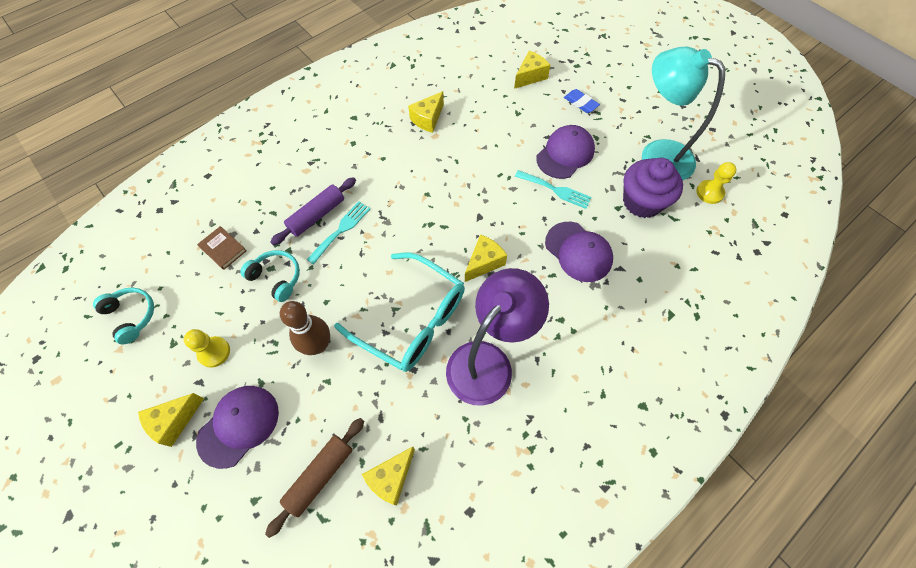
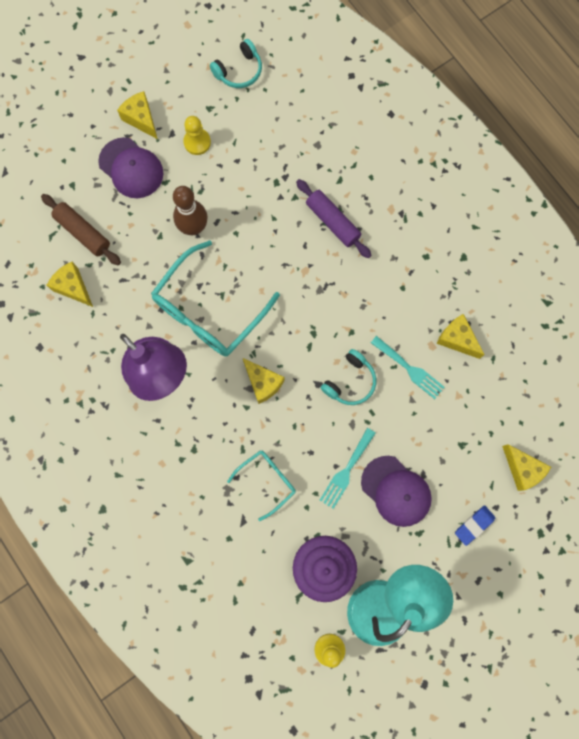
camera: 95 degrees right, 15 degrees up
(223, 249) = (301, 138): brown book -> none
(276, 278) = (265, 188): turquoise headphones -> turquoise headphones (350, 381)
(341, 230) = (313, 245): turquoise fork -> turquoise fork (410, 369)
(578, 251) = (266, 481): purple cap -> turquoise glasses

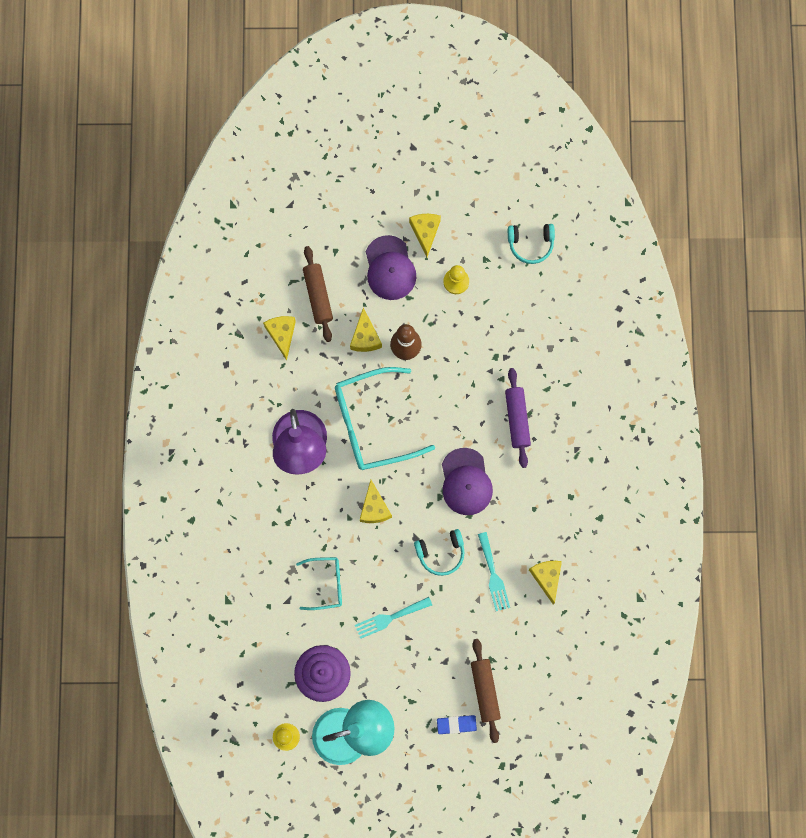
camera: 35 degrees right, 0 degrees up
(396, 491) = (416, 658): purple cap -> purple cap (466, 482)
(477, 476) = (485, 690): none -> brown rolling pin
(522, 469) = (523, 710): yellow cheese -> yellow cheese (365, 337)

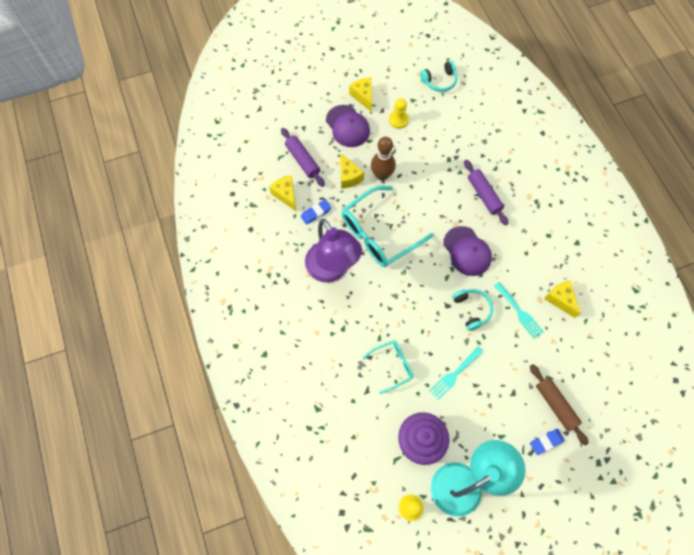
camera: 20 degrees left, 10 degrees down
(309, 371) = (316, 213): none -> blue eraser
(318, 296) = (302, 160): brown rolling pin -> purple rolling pin
(374, 508) = (406, 294): yellow cheese -> none
(441, 553) = (472, 309): turquoise headphones -> turquoise headphones turned 75 degrees counterclockwise

